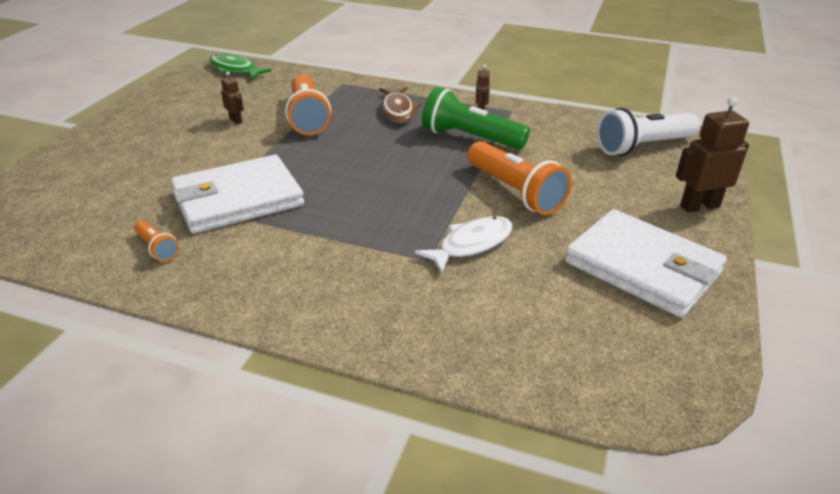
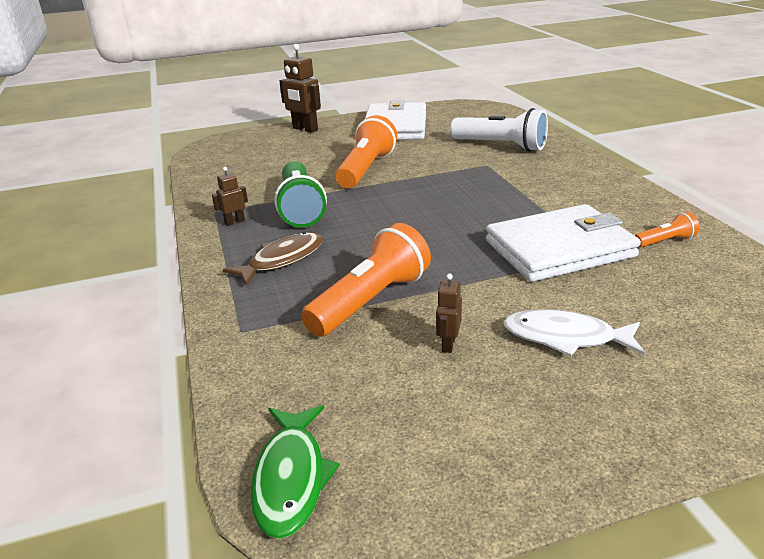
camera: 125 degrees left, 5 degrees down
(157, 248) = (665, 241): orange flashlight -> orange flashlight turned 60 degrees clockwise
(238, 199) = (559, 248): white wallet -> white wallet turned 45 degrees counterclockwise
(471, 244) = (450, 161): white fish -> white fish (565, 337)
(643, 147) = (234, 155): white flashlight -> white flashlight (501, 146)

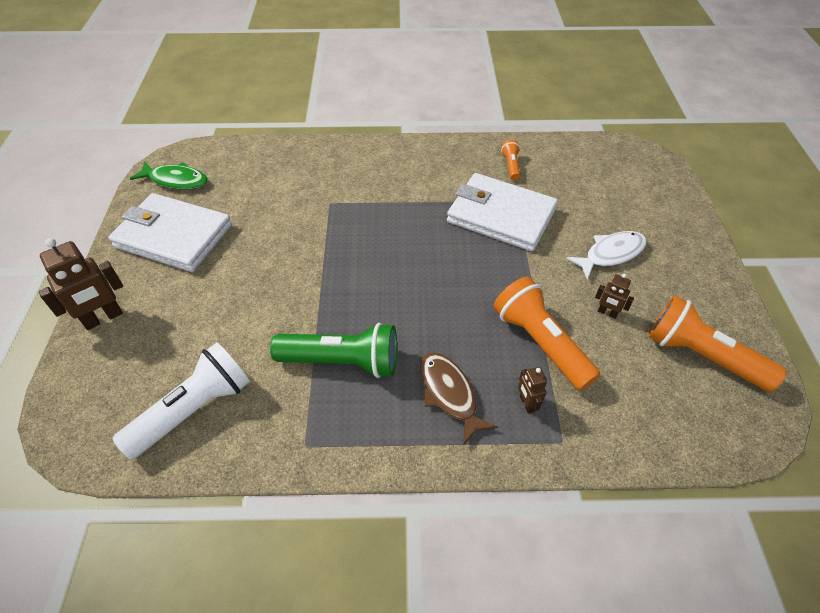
camera: 75 degrees left, 20 degrees up
(235, 222) = (345, 427): brown robot -> brown robot (526, 404)
(291, 478) = (733, 429): green fish -> green fish (176, 180)
(366, 169) = (278, 288): orange flashlight -> orange flashlight (701, 356)
(501, 146) = (292, 180): white flashlight -> white flashlight (194, 410)
(559, 248) = (501, 216): white wallet -> white wallet turned 60 degrees counterclockwise
(565, 337) = (611, 254): white fish -> white fish turned 150 degrees counterclockwise

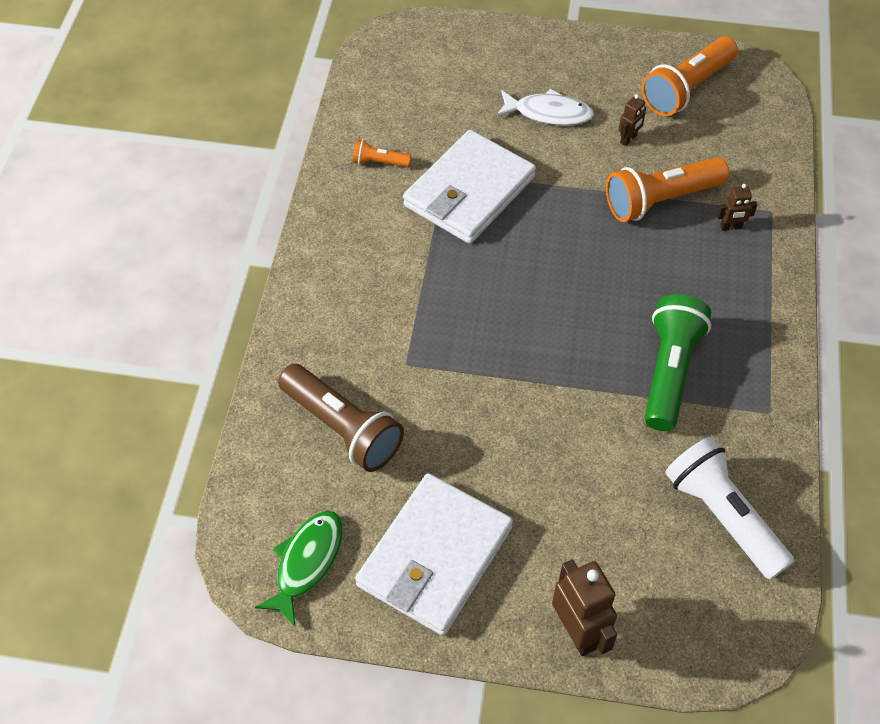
camera: 80 degrees left, 5 degrees up
(274, 181) = (342, 428): none -> brown flashlight
(449, 394) = (716, 285): brown fish -> none
(611, 254) = (548, 113): white fish -> white fish turned 120 degrees clockwise

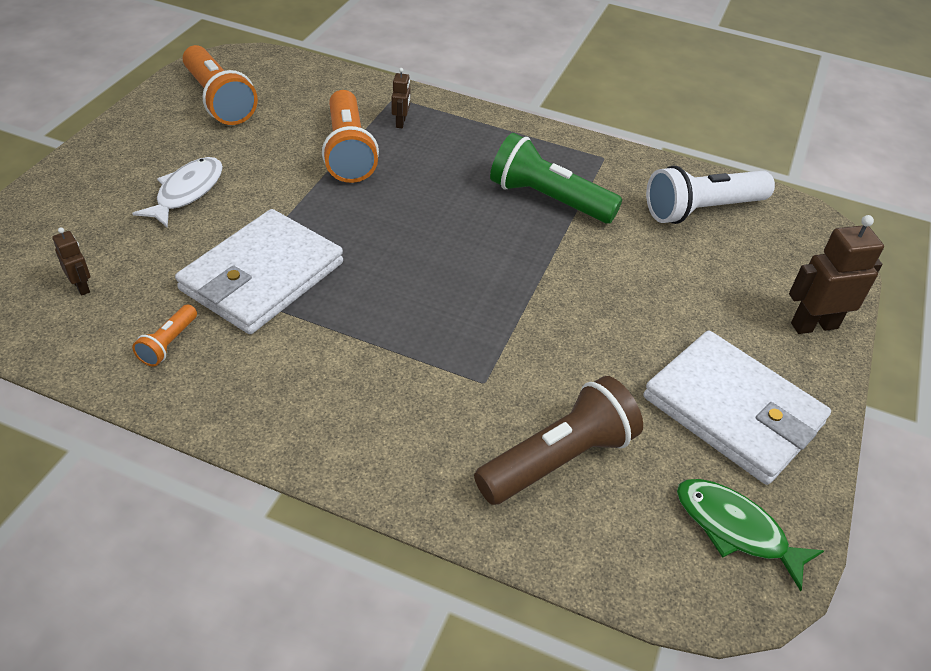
camera: 80 degrees left, 10 degrees down
(469, 192) = (262, 276): white wallet -> white wallet turned 75 degrees clockwise
(628, 139) = (259, 150): brown robot -> brown robot (81, 287)

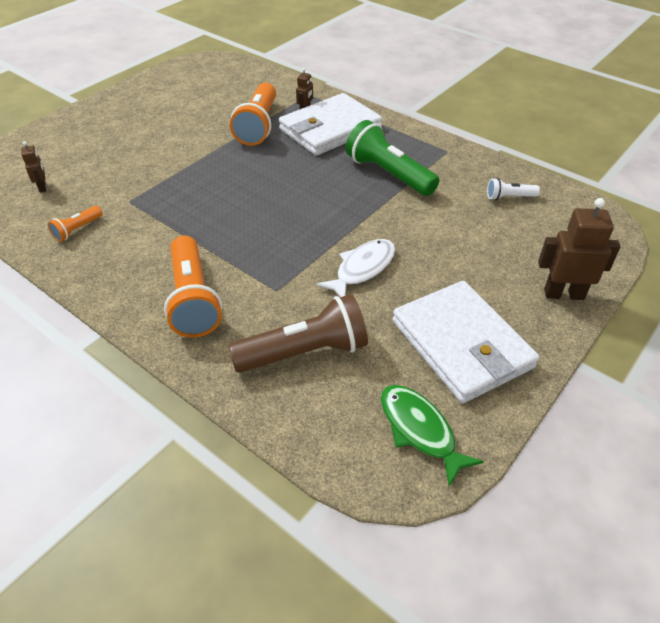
camera: 20 degrees right, 0 degrees up
(187, 192) = (137, 139): white fish -> white fish (362, 269)
(219, 100) = (188, 85): orange flashlight -> orange flashlight (193, 299)
(262, 276) = (159, 197): white wallet -> white wallet (330, 129)
(702, 210) = (509, 197): white flashlight -> white flashlight, size x0.48

